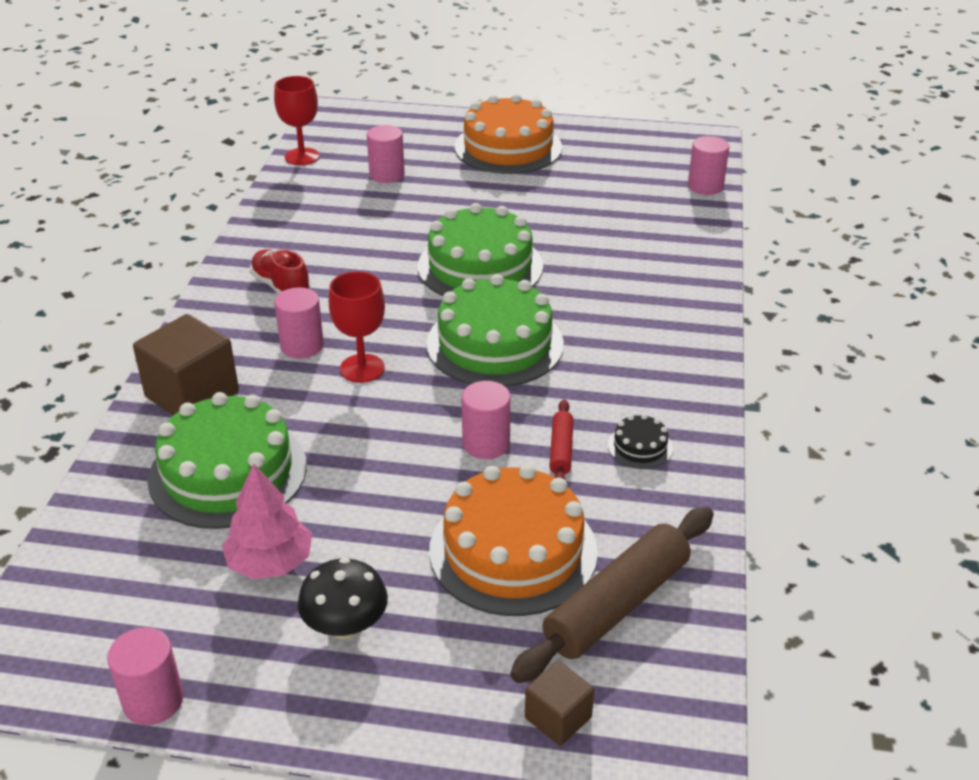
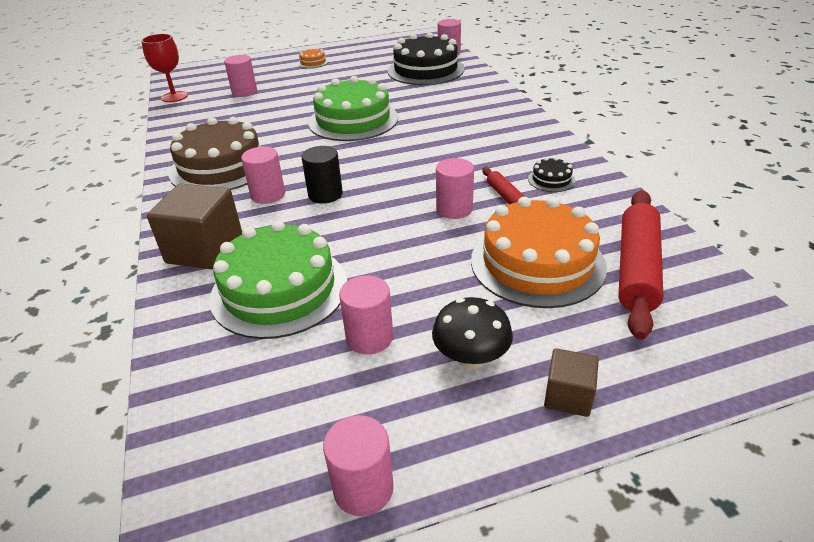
camera: 25 degrees left, 0 degrees up
(270, 562) = (369, 337): pink tree -> pink cylinder
(281, 286) = (221, 166): red shoe -> brown cake
(362, 368) = (325, 194): red goblet -> black cylinder
(495, 344) = (403, 155): green cake -> none
(508, 147) = (313, 62): orange cake -> orange cake, size x0.42
(558, 718) = (680, 353): brown cube -> brown cube (568, 396)
(616, 605) = (636, 269): brown rolling pin -> red rolling pin
(645, 208) = (425, 70): none -> black cake

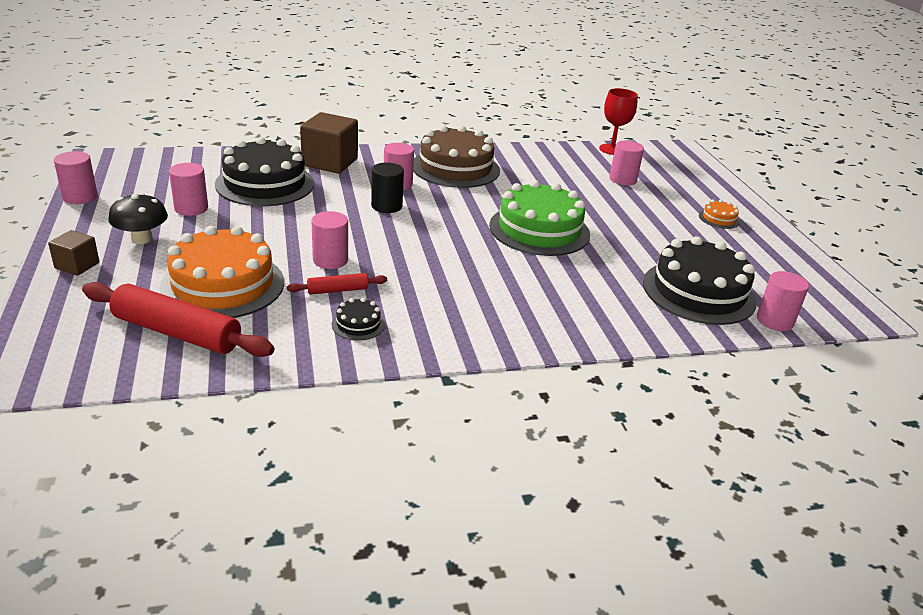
camera: 90 degrees right, 5 degrees down
(279, 289) = (265, 184): green cake -> black cake

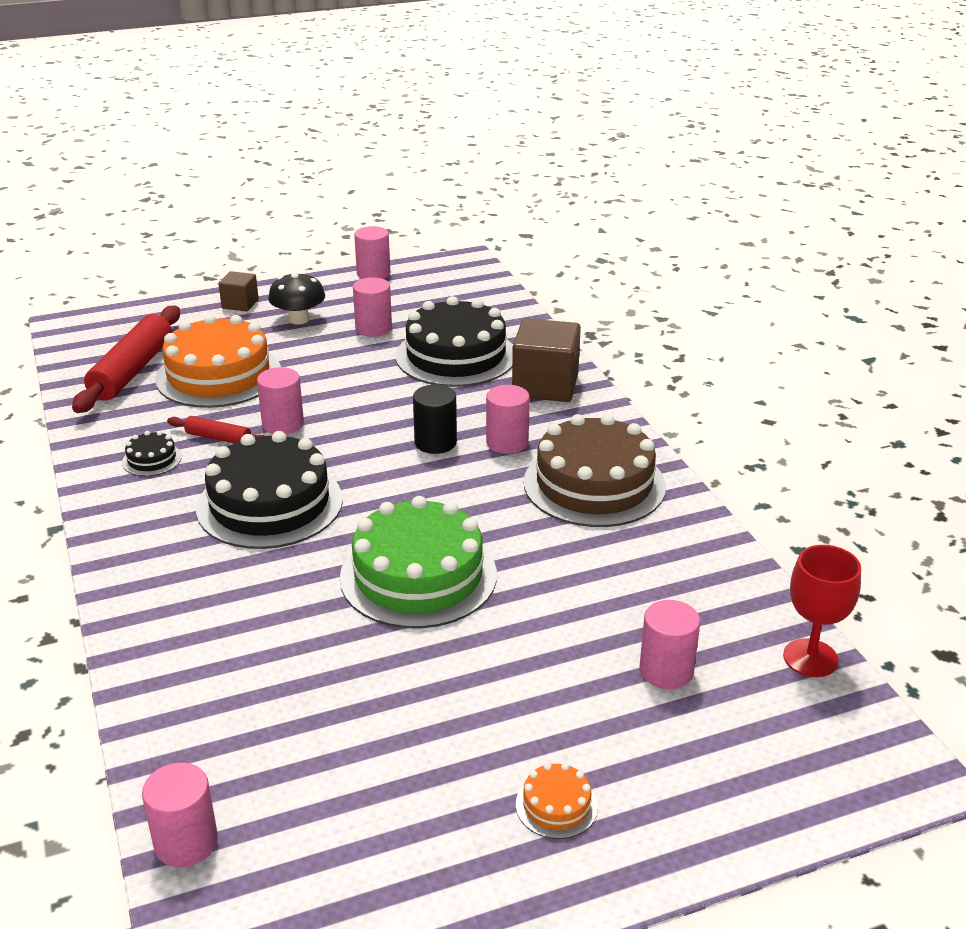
camera: 85 degrees right, 0 degrees up
(337, 290) = (218, 438): red rolling pin -> red rolling pin turned 45 degrees counterclockwise
(698, 292) = (264, 750): black cake -> black cake (270, 504)

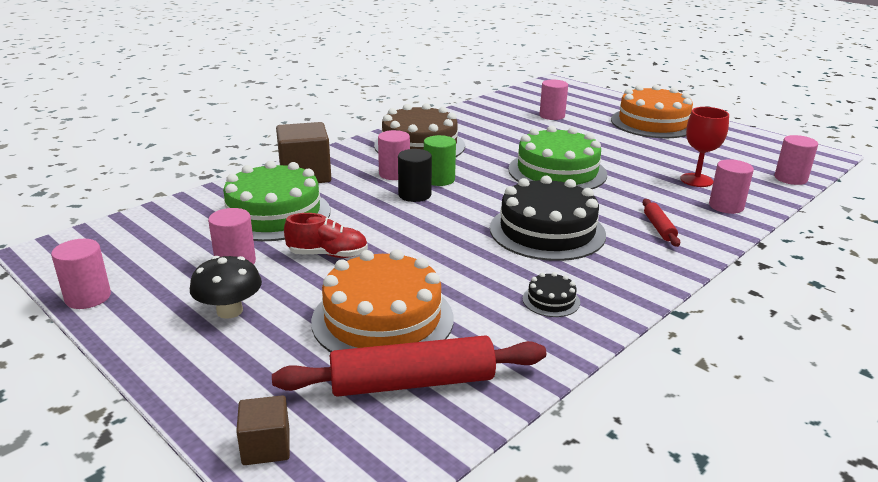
camera: 115 degrees left, 5 degrees down
(218, 438) = (489, 280): red rolling pin -> red rolling pin (659, 228)
(240, 304) = (199, 367): brown cube -> brown cube (266, 447)
(283, 424) = (442, 257): pink cylinder -> pink cylinder (726, 206)
(346, 369) = (328, 255): none -> red shoe
(456, 356) = (274, 214): black cake -> green cake
(466, 470) = (439, 179): none -> green cylinder
(556, 805) = (653, 123): orange cake -> orange cake, size x2.37
(810, 658) = (509, 96): red goblet -> red goblet (696, 180)

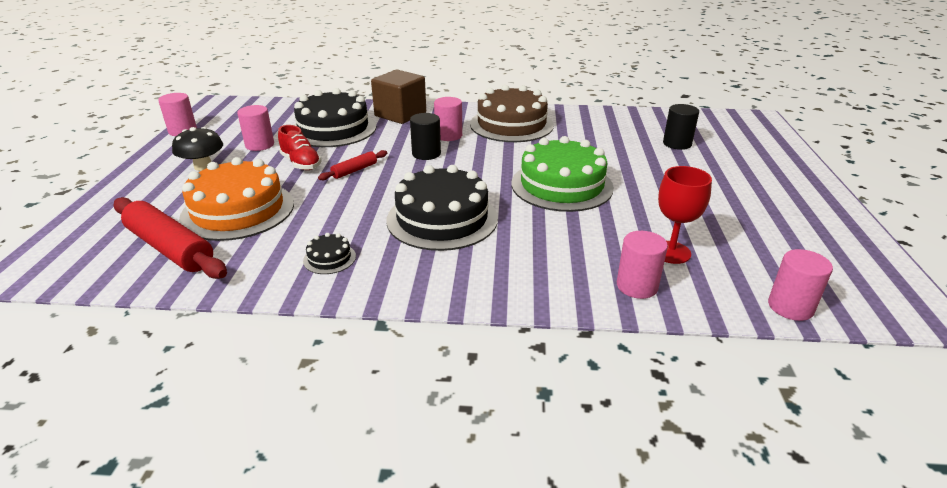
camera: 50 degrees right, 5 degrees up
(266, 447) = (74, 232): brown cube -> none
(274, 214) = (333, 129): green cake -> black cake
(439, 179) = (465, 151): green cylinder -> none
(552, 116) = (677, 144): pink cylinder -> black cylinder
(653, 123) = (769, 189): orange cake -> none
(659, 228) = (526, 265): red rolling pin -> red rolling pin (354, 170)

